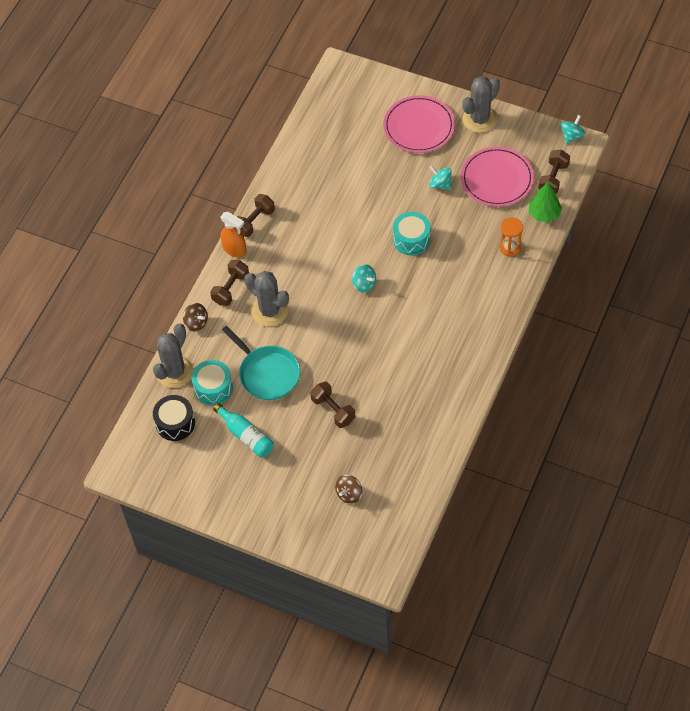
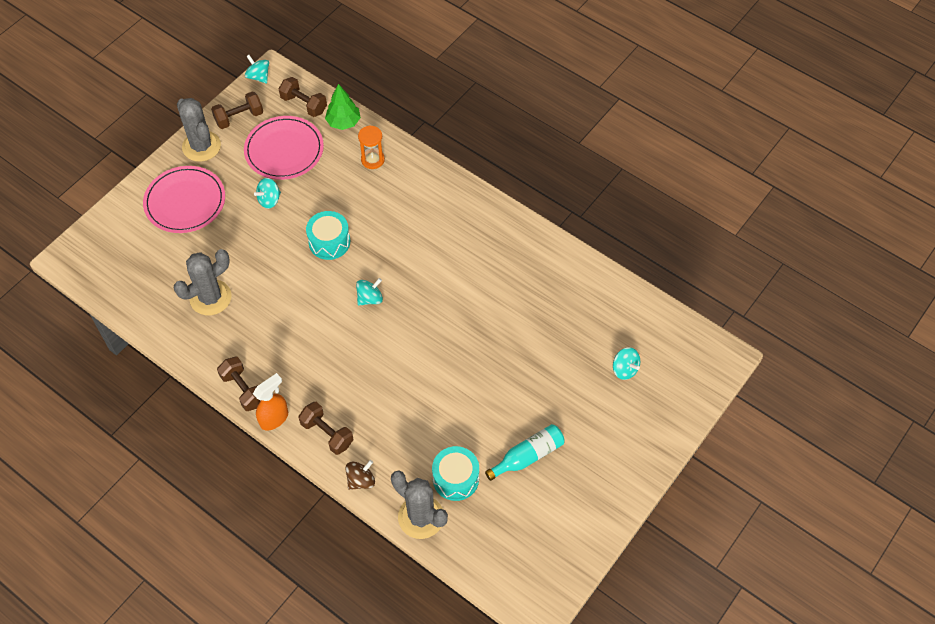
camera: 80 degrees left, 0 degrees up
(175, 423) = (491, 529): black drum -> none
(267, 373) = (454, 418): turquoise pan -> none
(270, 311) = (372, 398): grey cactus -> grey cactus (210, 298)
(333, 410) = (519, 362): brown dumbbell -> brown dumbbell (239, 118)
(349, 494) = (624, 369): brown spinning top -> turquoise spinning top

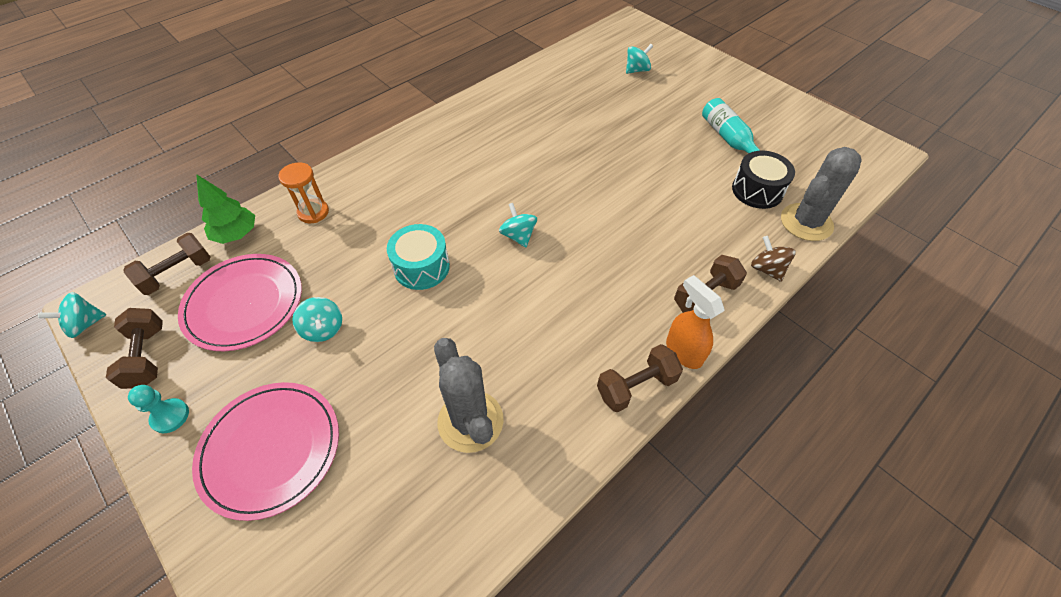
camera: 80 degrees left, 5 degrees down
(201, 146) = (170, 416): grey cactus -> turquoise pawn
(455, 478) = (757, 190): turquoise drum -> black drum

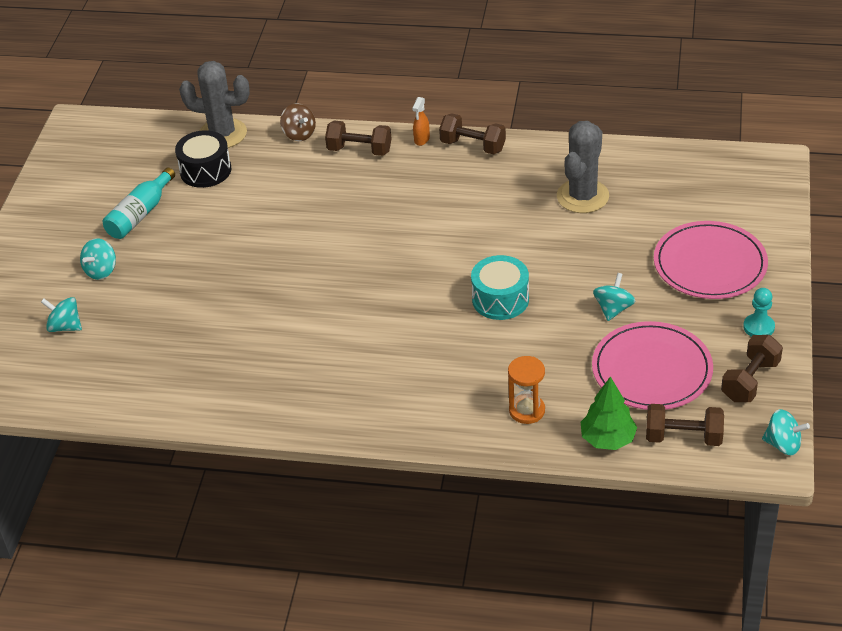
camera: 125 degrees left, 10 degrees down
(518, 236) = (406, 268): turquoise spinning top -> turquoise spinning top (101, 271)
(683, 351) = (421, 139): orange spray bottle -> orange spray bottle, size x0.62
(767, 269) = (299, 134): brown spinning top -> brown spinning top turned 60 degrees counterclockwise

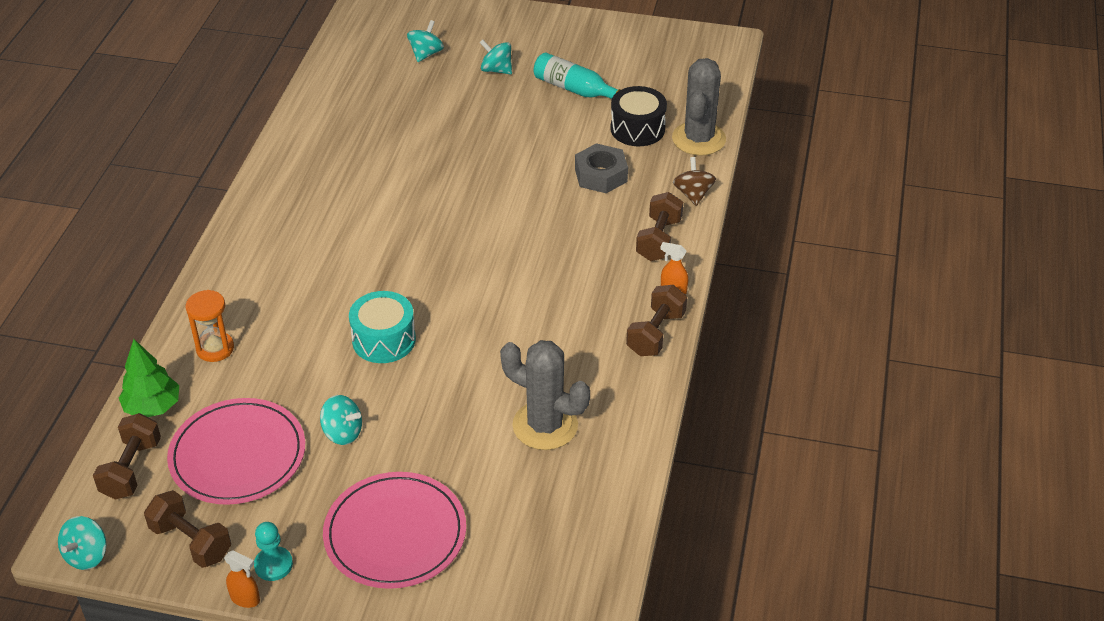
camera: 90 degrees right, 0 degrees up
(272, 188) = (601, 175): none -> grey nut
(299, 134) = (693, 194): brown spinning top -> brown spinning top turned 120 degrees clockwise
(795, 337) = (245, 599): none -> orange spray bottle

